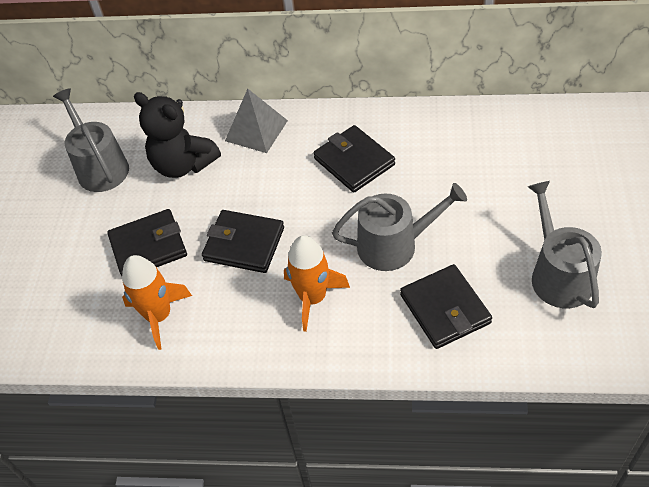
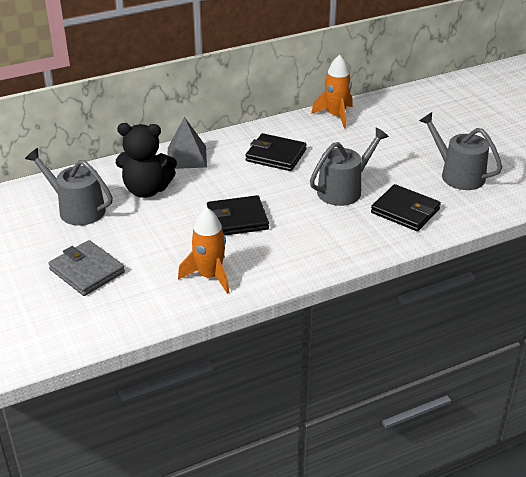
camera: 35 degrees left, 15 degrees down
(51, 257) = (87, 271): none -> grey wallet
(148, 246) = (163, 242): black wallet -> none
(313, 298) = (314, 232): orange rocket -> orange rocket (336, 116)

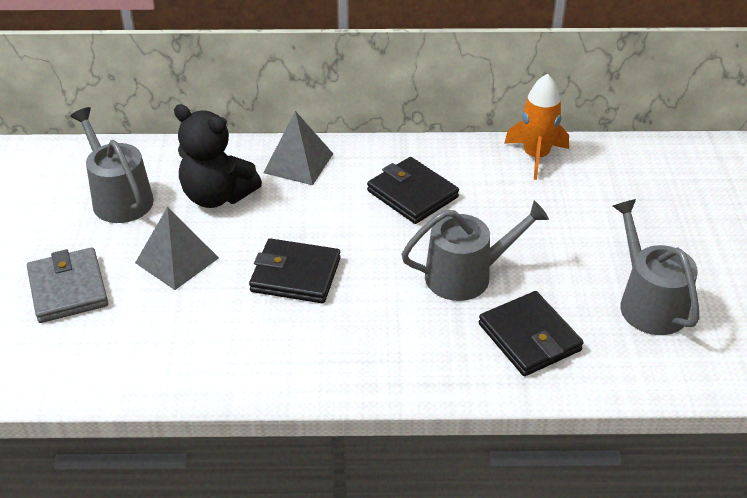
camera: 25 degrees right, 5 degrees up
(150, 233) = (177, 260): none -> grey pyramid
(210, 276) = (202, 348): orange rocket -> none

